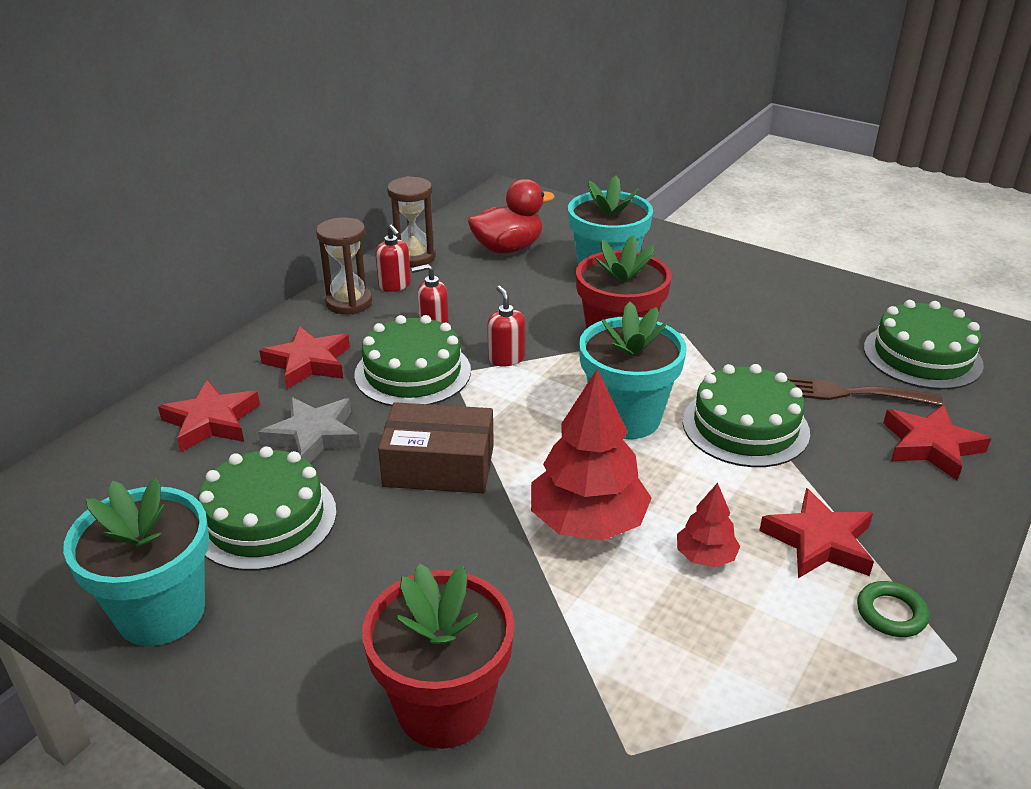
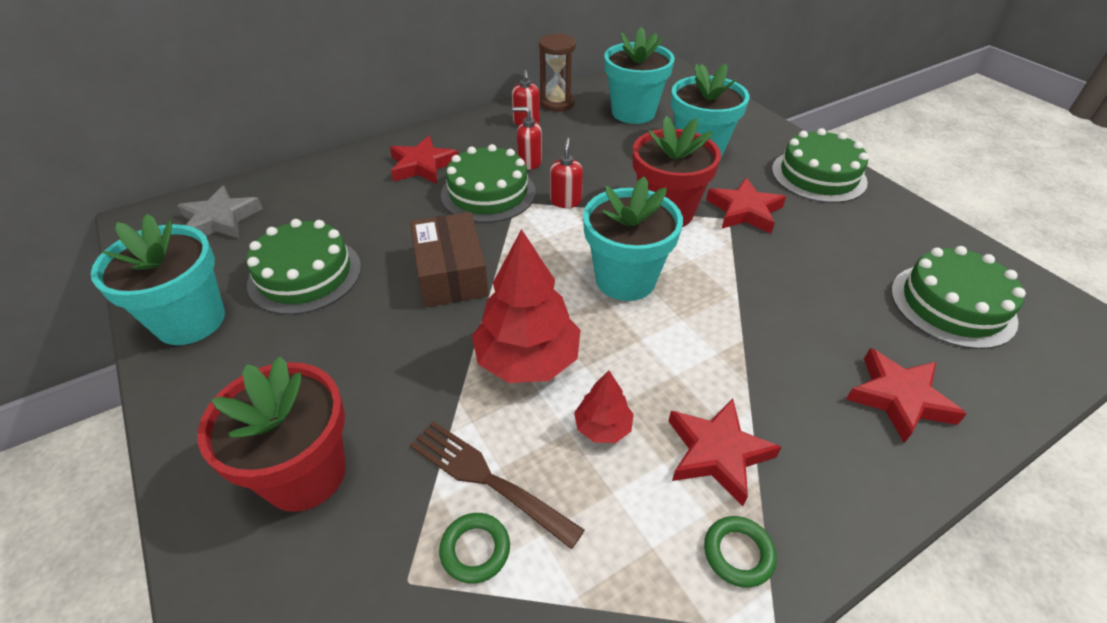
camera: 25 degrees right, 10 degrees up
(211, 421) = (328, 191): red star -> red star (744, 211)
(313, 436) = (383, 222): grey star -> grey star (220, 220)
(349, 303) = (484, 127): brown hourglass -> none
(439, 466) = (451, 273): brown box -> brown box turned 45 degrees clockwise
(508, 248) = (633, 112): red duck -> turquoise flower pot
(670, 702) = (475, 550): none -> green ring
(745, 426) = (725, 319): green cake -> green cake (818, 175)
(847, 393) = (846, 318): brown fork -> brown fork (487, 479)

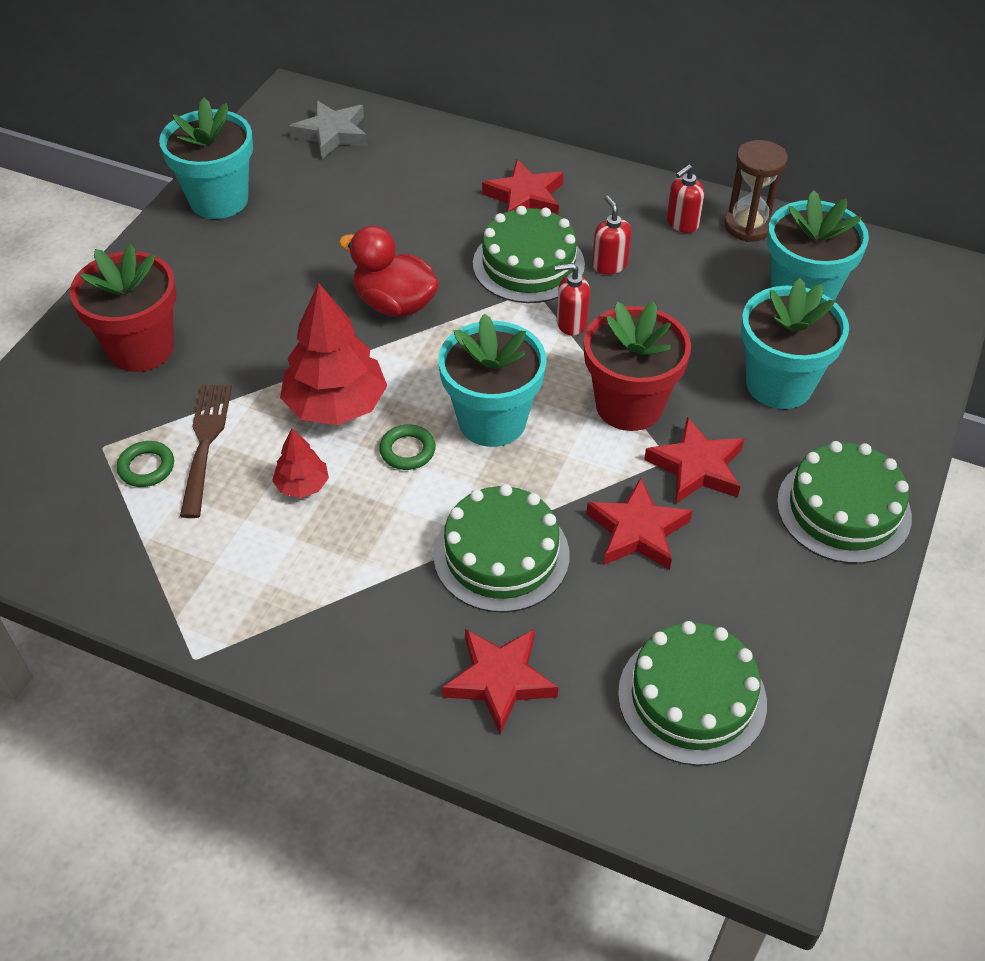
camera: 55 degrees right, 5 degrees up
(305, 275) = (315, 223): green cake -> green cake (501, 555)
(451, 273) = (395, 304): brown box -> red duck
(565, 201) = (571, 323): red soap dispenser -> red soap dispenser turned 150 degrees counterclockwise
(717, 453) = (330, 568): red star -> red star (637, 531)
(738, 553) = (244, 615): green ring -> green ring (407, 450)

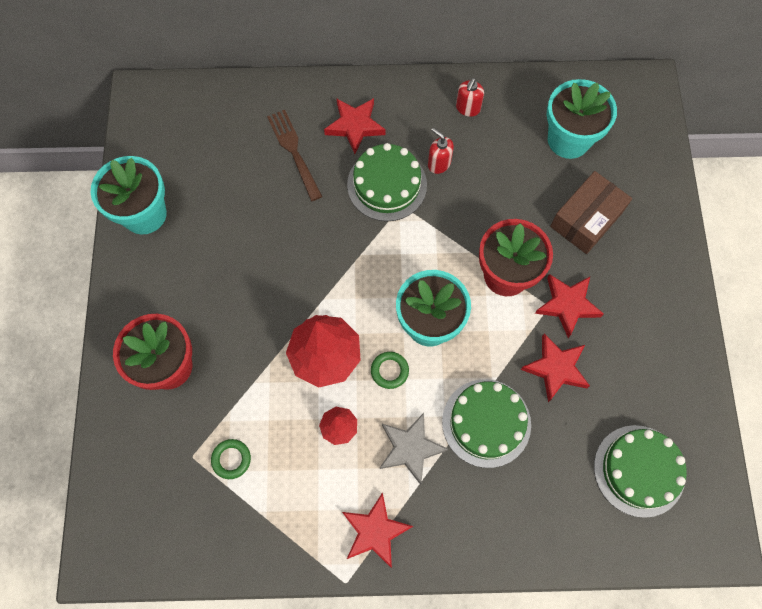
camera: 25 degrees left, 20 degrees up
(205, 443) = (258, 423): brown fork -> brown fork (294, 151)
(332, 134) = (190, 120): grey star -> grey star (410, 448)
(395, 304) = (317, 256): red duck -> none
(500, 680) = (530, 511): red star -> red star (375, 531)
(571, 323) = (438, 223): red soap dispenser -> none
(748, 226) = (510, 94): brown hourglass -> none
(779, 384) = (586, 219): turquoise flower pot -> brown box
(843, 509) = (663, 299): green cake -> none

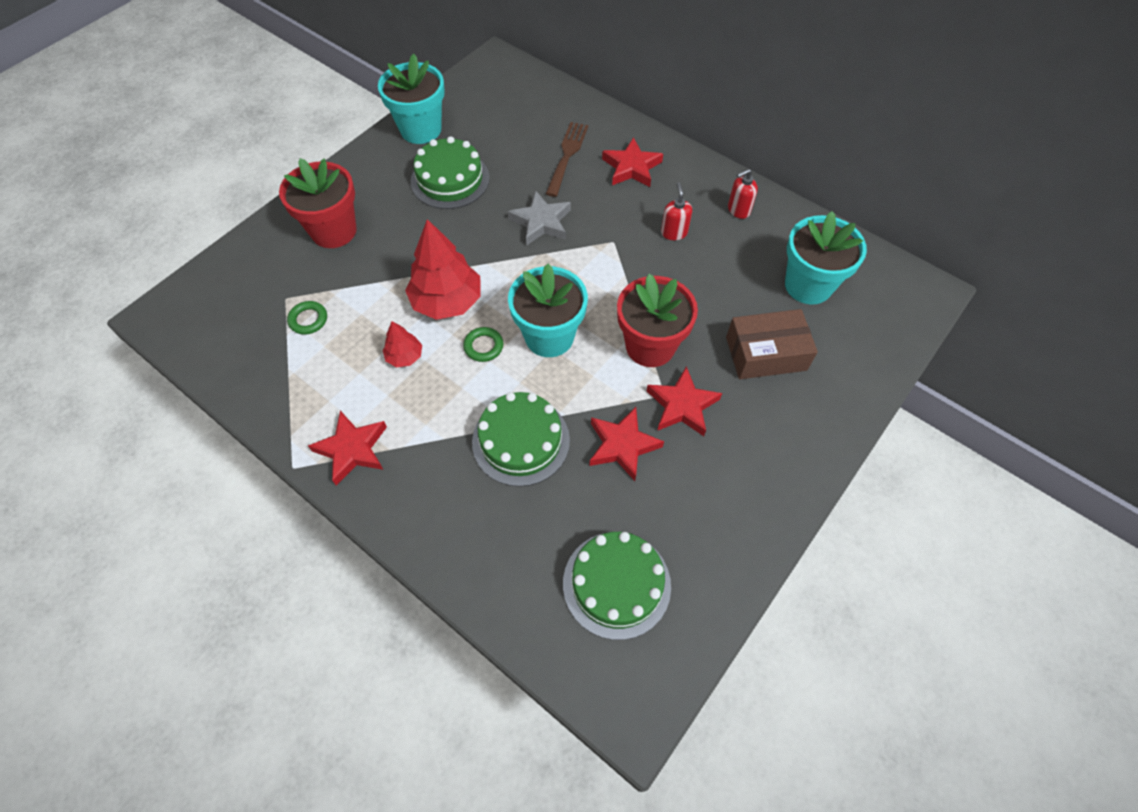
camera: 40 degrees right, 10 degrees down
(387, 185) = (616, 220): green cake -> green cake (450, 179)
(410, 448) = (441, 412): grey star -> grey star (541, 222)

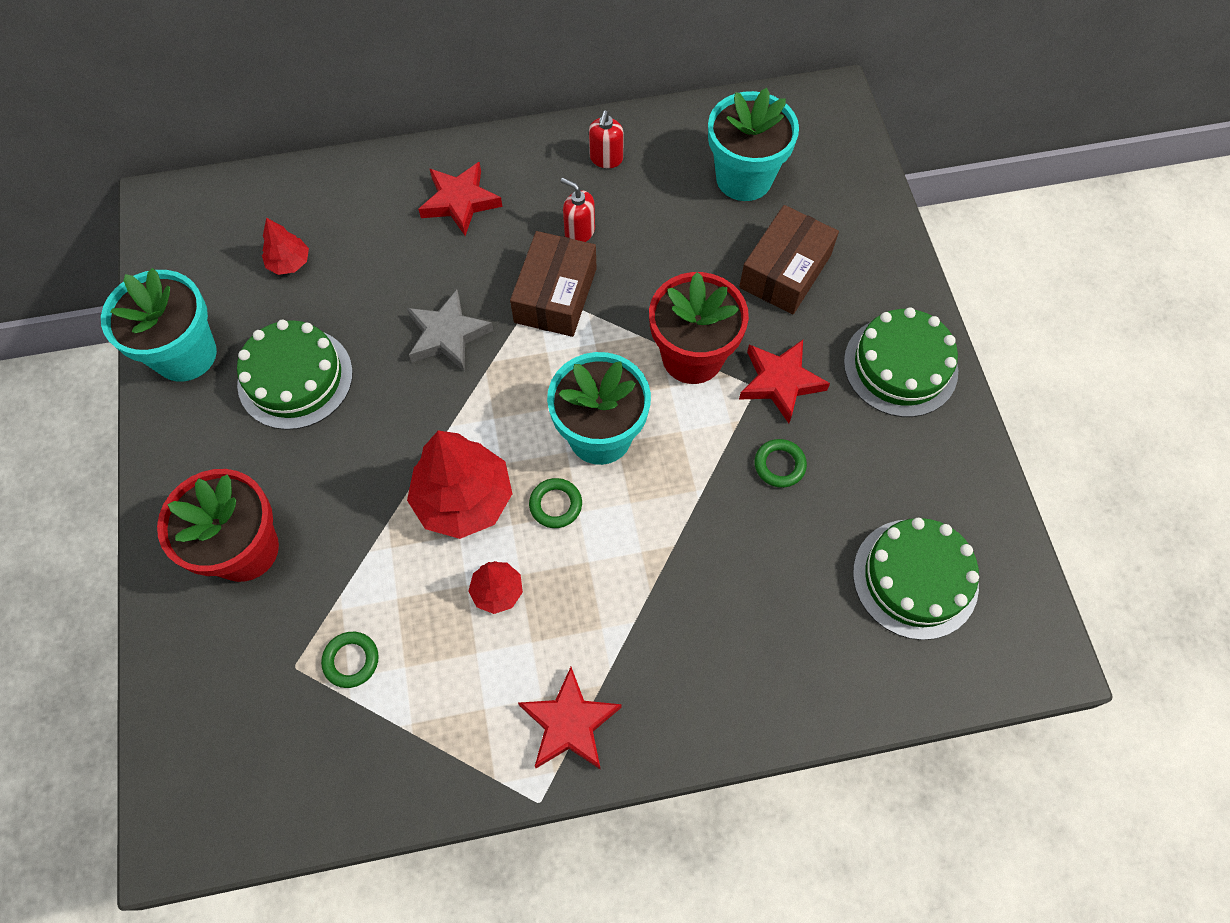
camera: 50 degrees left, 5 degrees up
(515, 128) = (289, 263): none -> red tree
(521, 441) = (699, 551): green cake -> green cake (900, 366)
(567, 156) = (382, 244): brown fork -> none
(619, 251) = (555, 295): none -> brown box
(622, 445) = (779, 465): red star -> green ring

